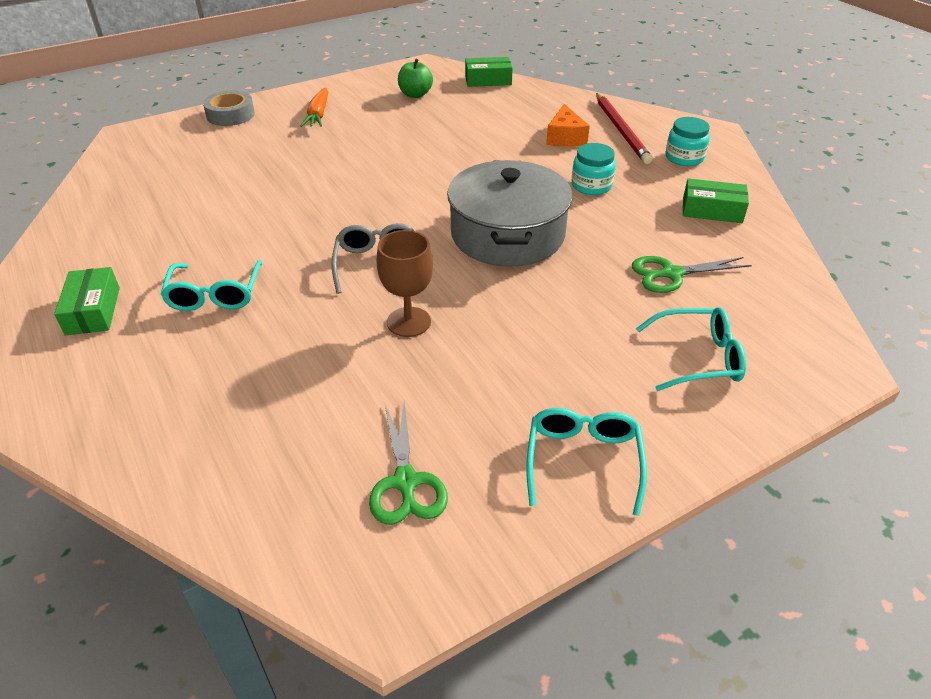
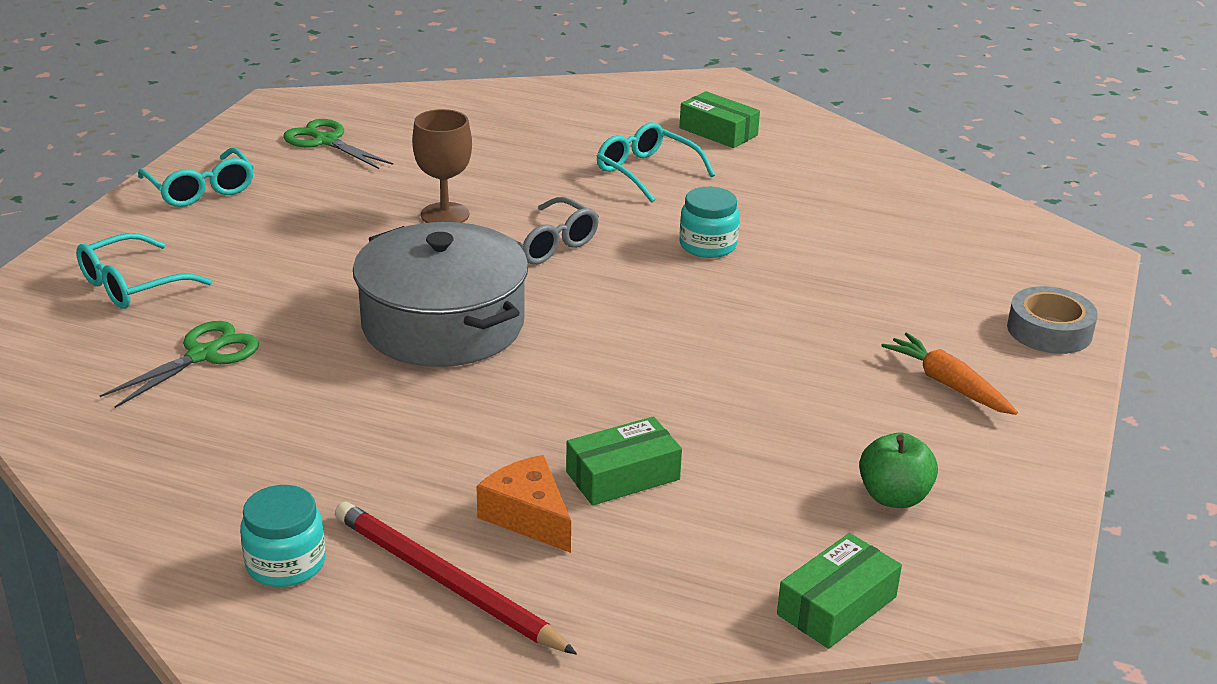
camera: 140 degrees right, 10 degrees down
(591, 186) = (400, 437): turquoise jar -> turquoise jar (708, 245)
(712, 210) = (188, 470): green box -> green box (623, 476)

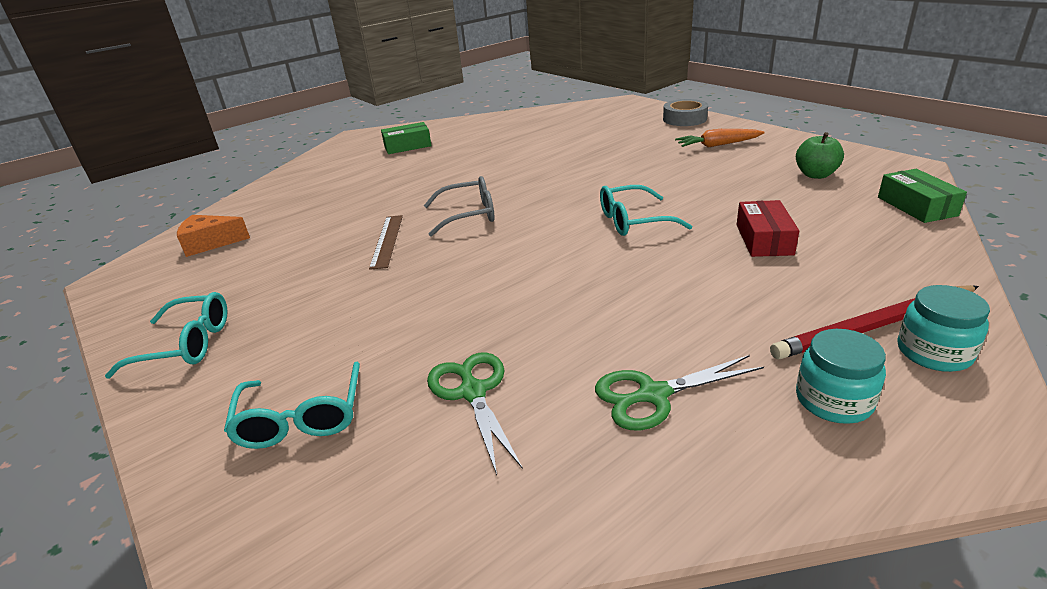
camera: 55 degrees left, 0 degrees up
(326, 141) = (209, 268): green scissors -> green scissors (654, 395)
(443, 324) = (533, 267): grey pot -> none
(445, 215) = (387, 241): brown goblet -> brown ruler
(528, 516) = (799, 279): orange cheese -> orange cheese (210, 243)
(623, 476) = (764, 239): green box -> red box
(646, 172) = (424, 171): turquoise glasses -> turquoise glasses (633, 221)
(708, 245) = (527, 171): turquoise jar -> turquoise jar (934, 352)

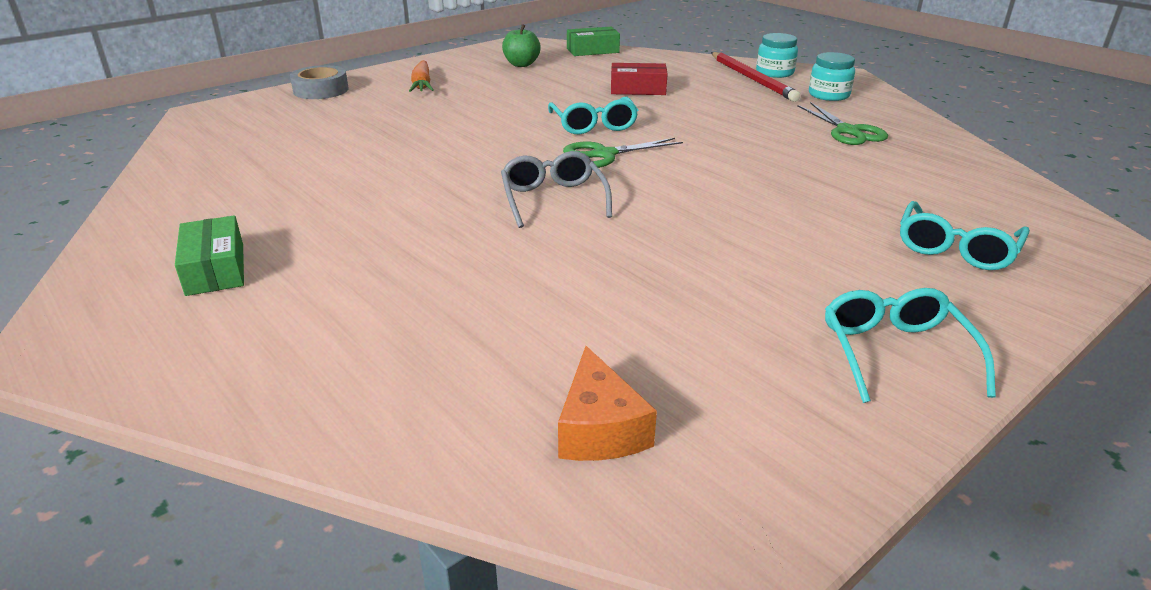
camera: 95 degrees left, 0 degrees up
(301, 418) = (955, 248): turquoise glasses -> turquoise glasses turned 135 degrees clockwise
(387, 241) = (616, 246): brown ruler -> none
(473, 392) = (879, 183): green scissors -> green scissors (604, 155)

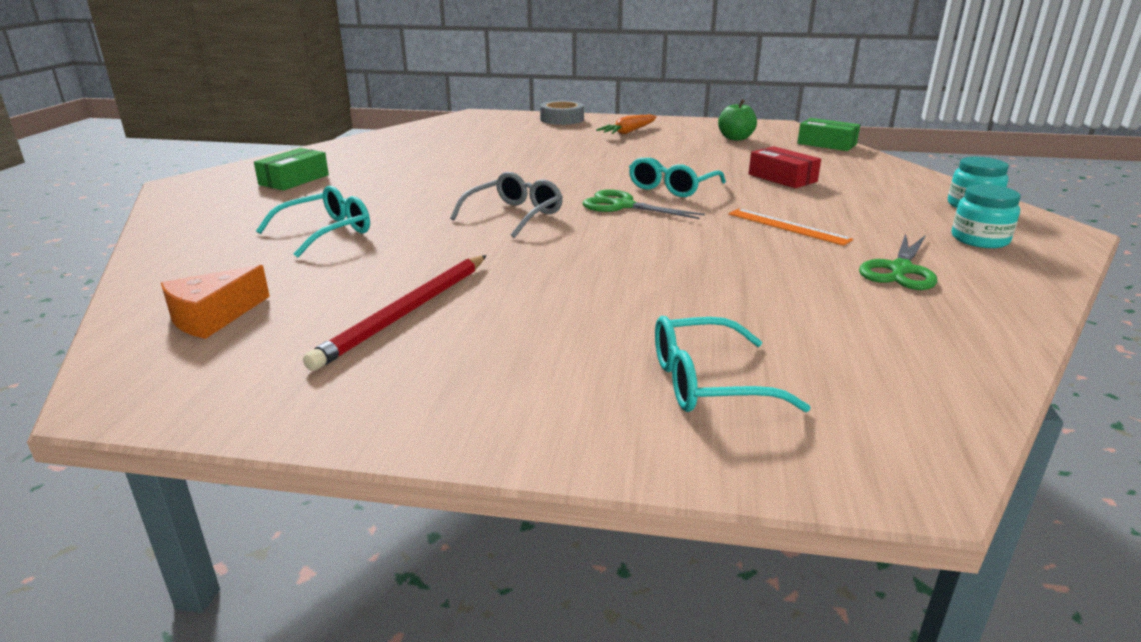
camera: 50 degrees right, 5 degrees down
(734, 126) = (787, 226): none -> orange ruler
(752, 79) = (927, 203): red pencil -> red pencil (407, 312)
(895, 353) = (436, 395): turquoise glasses -> turquoise glasses (326, 232)

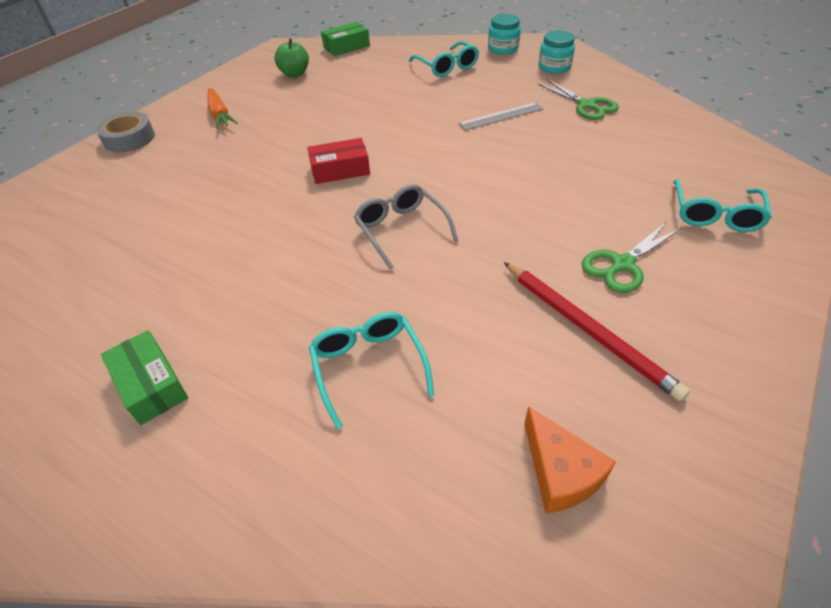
camera: 65 degrees left, 20 degrees up
(623, 206) = (416, 169): green scissors -> green scissors (622, 264)
(672, 187) = (391, 136): turquoise glasses -> turquoise glasses (447, 67)
(782, 178) = (406, 87): red box -> red box (340, 170)
(787, 226) = (501, 116): orange ruler -> grey ruler

